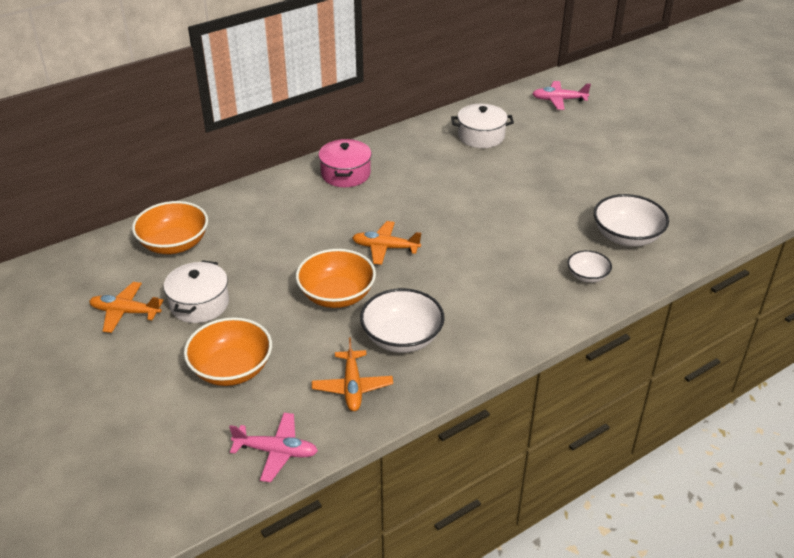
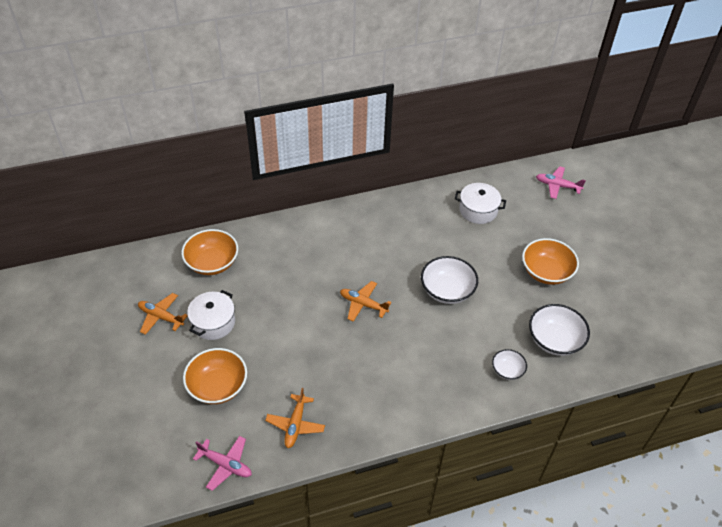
camera: 15 degrees right, 10 degrees up
(337, 295) = (312, 340): orange bowl -> orange bowl (546, 272)
(345, 174) = (358, 225): pink pot -> none
(402, 338) = (346, 391): white bowl -> white bowl (447, 290)

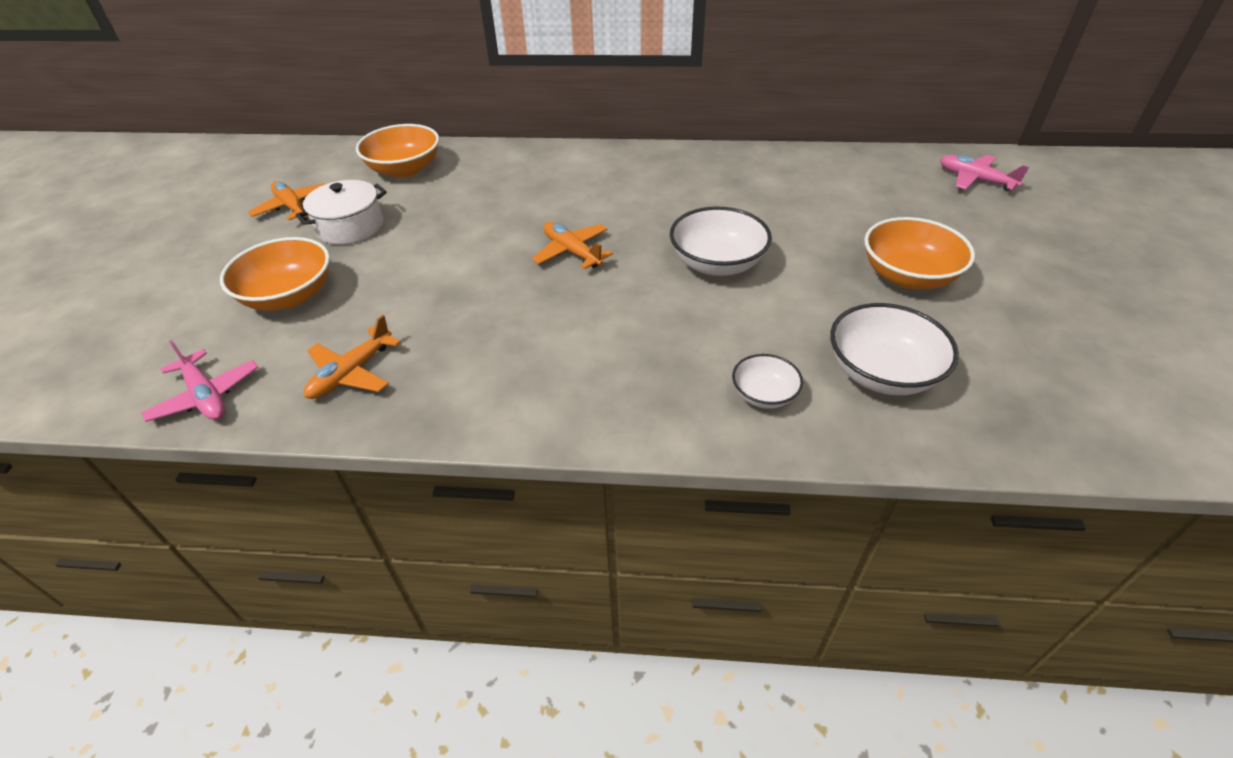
camera: 25 degrees right, 5 degrees down
(478, 210) = (823, 184): white pot -> none

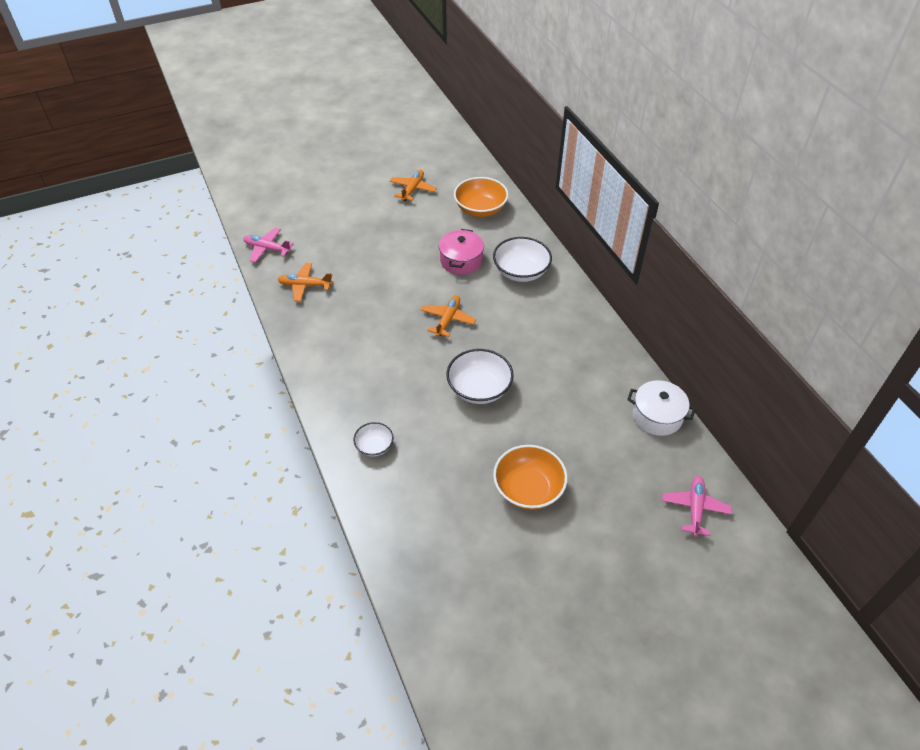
camera: 60 degrees right, 5 degrees up
(206, 396) = (267, 249): pink plane -> pink plane turned 90 degrees clockwise
(289, 296) = (343, 233): orange bowl -> none
(350, 227) = (411, 220): white pot -> white pot (657, 416)
(477, 210) = (461, 261): none -> pink pot
(881, 373) = (421, 494): white bowl -> white bowl (521, 272)

